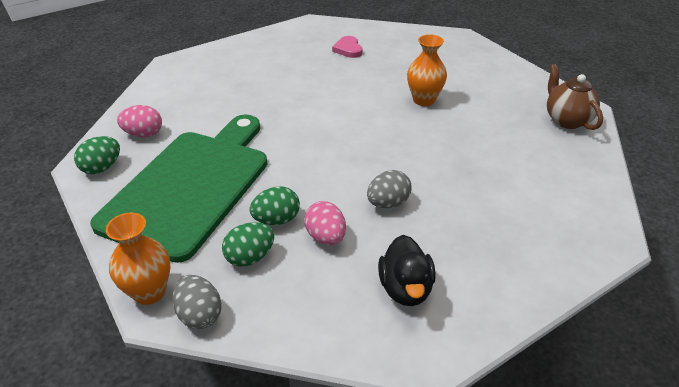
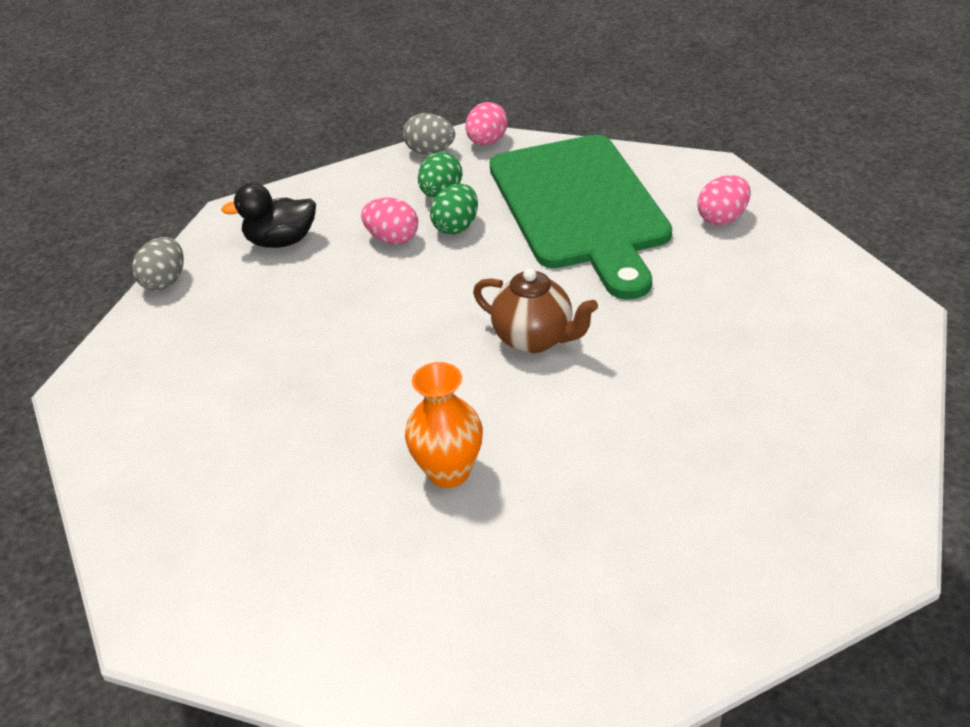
camera: 145 degrees right, 0 degrees up
(102, 168) = (692, 175): green egg -> none
(149, 292) = (487, 142): orange vase -> pink egg
(348, 49) = (703, 517): pink heart -> none
(388, 203) = (361, 297): grey egg -> grey egg (165, 282)
(405, 288) = (281, 241): black duck -> black duck turned 60 degrees counterclockwise
(566, 120) = (183, 569): brown teapot -> brown teapot (535, 339)

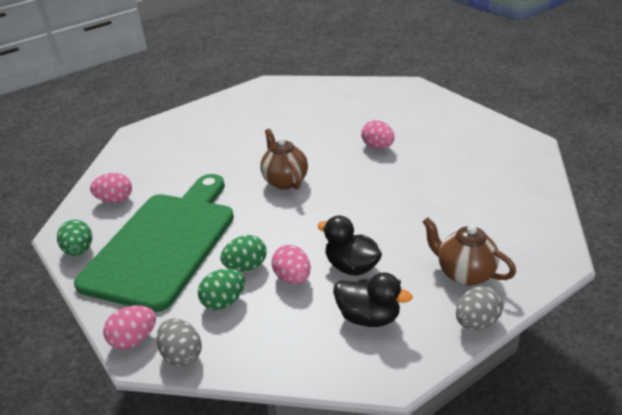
camera: 145 degrees left, 5 degrees down
(196, 323) = (464, 273): none -> brown teapot
(336, 275) = (351, 267): none -> black duck
(449, 472) = (378, 147): orange vase -> pink egg
(660, 165) = (79, 250): none -> green egg

